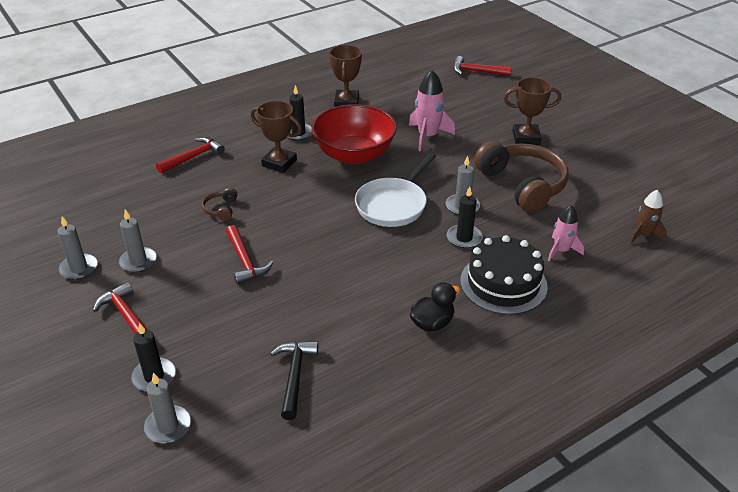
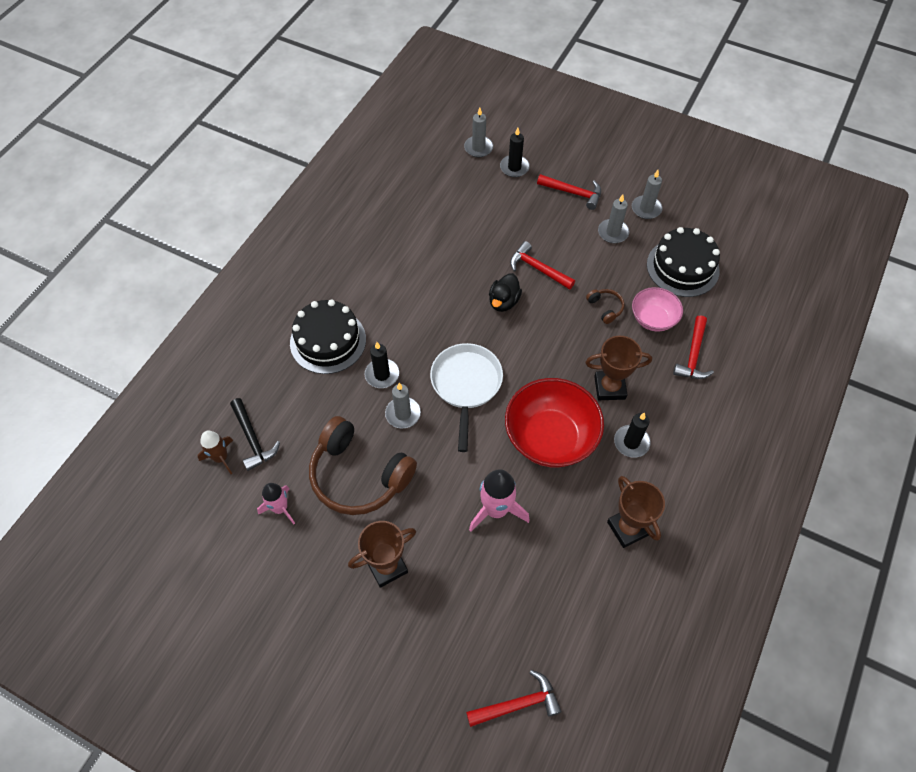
camera: 150 degrees right, 20 degrees up
(118, 210) = (682, 267): none -> black cake
(192, 187) = (653, 319): none -> pink bowl
(295, 376) = (431, 204): black hammer -> black hammer (253, 439)
(432, 323) = (365, 281): black duck -> black duck (503, 302)
(561, 250) = (292, 400): pink rocket -> pink rocket (280, 508)

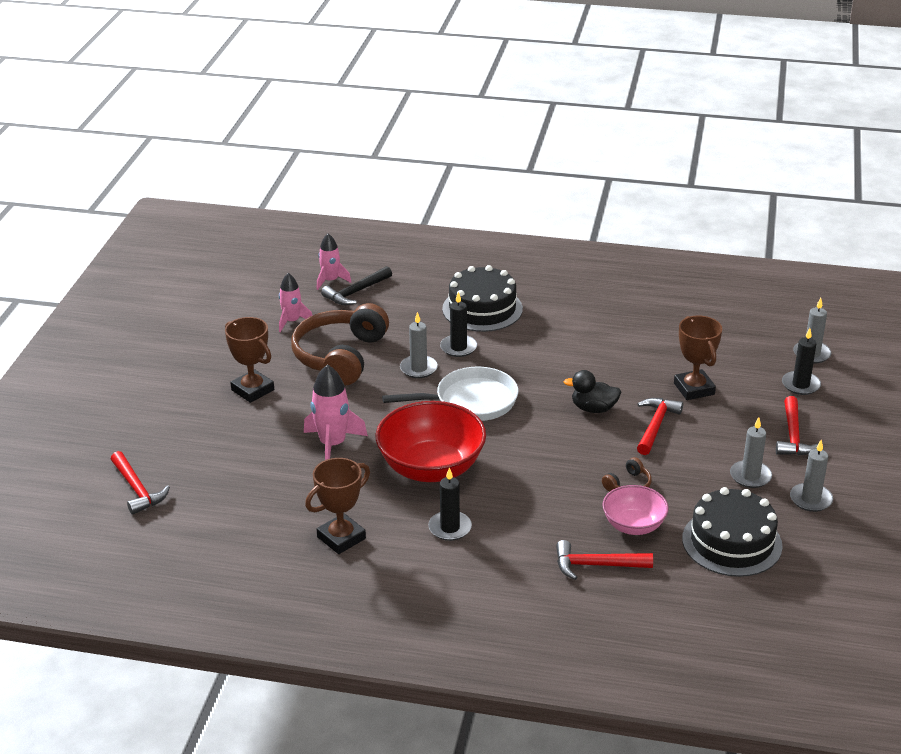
camera: 75 degrees right, 25 degrees down
(221, 458) = (331, 281): brown rocket -> pink rocket
(609, 387) = (516, 502): brown trophy -> brown trophy (694, 389)

